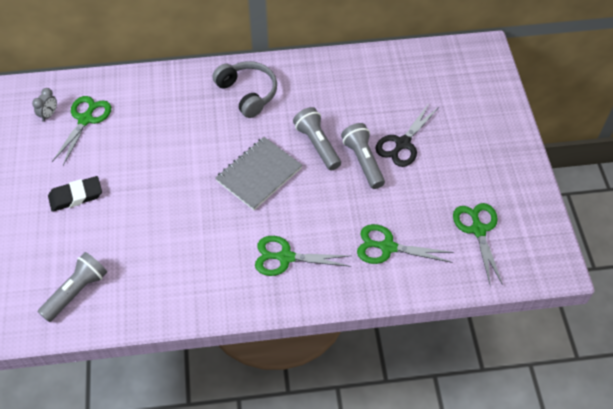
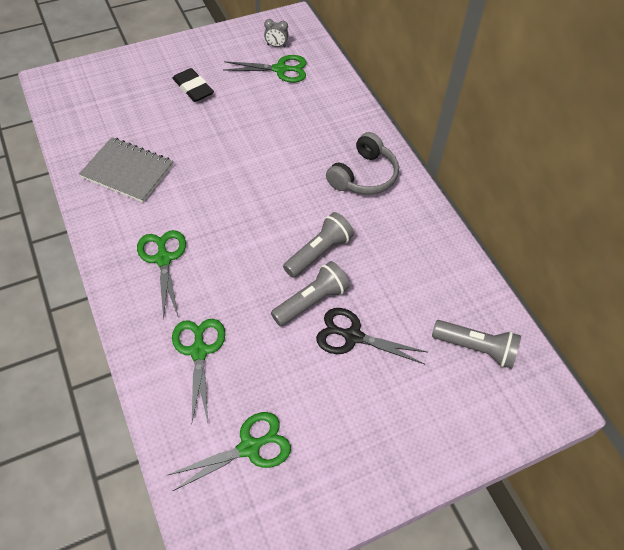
camera: 70 degrees right, 0 degrees up
(76, 292) = (93, 117): grey flashlight -> grey flashlight (476, 348)
(259, 174) = (261, 211): grey notebook -> grey notebook (128, 171)

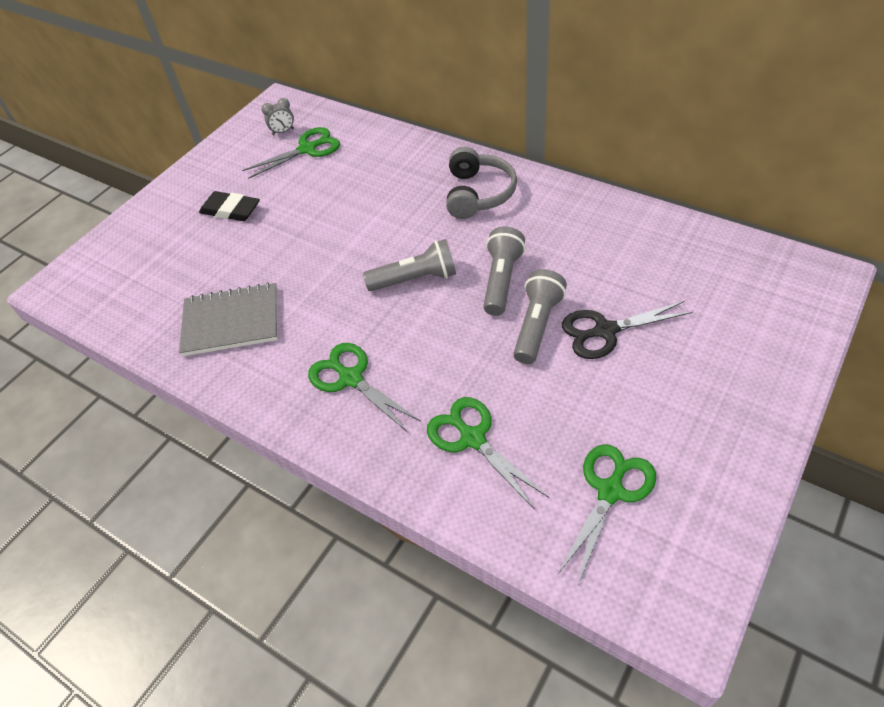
camera: 25 degrees left, 5 degrees down
(476, 348) = (719, 273): grey flashlight -> grey flashlight (415, 279)

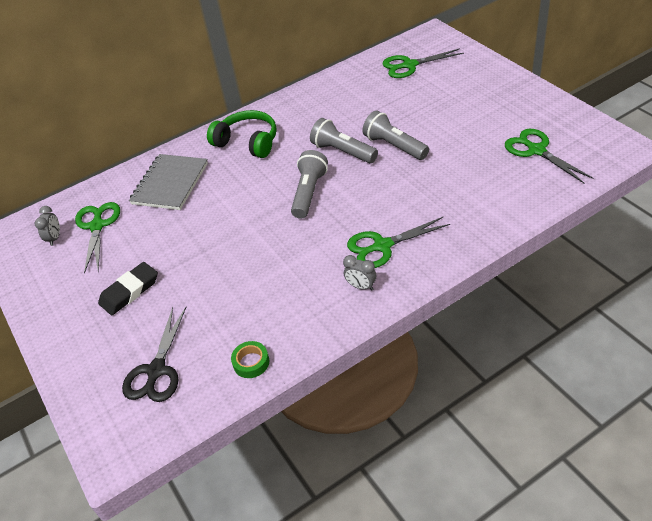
camera: 65 degrees left, 5 degrees down
(161, 333) = (251, 362): none -> green tape
(231, 321) = (273, 310): grey notebook -> grey notebook (170, 184)
(282, 382) = (361, 286): none -> grey clock
(472, 438) = (469, 197): green scissors -> green scissors (409, 65)
(478, 194) = (247, 142): grey headphones -> green headphones
(605, 331) = (418, 120): black scissors -> black scissors (156, 370)

